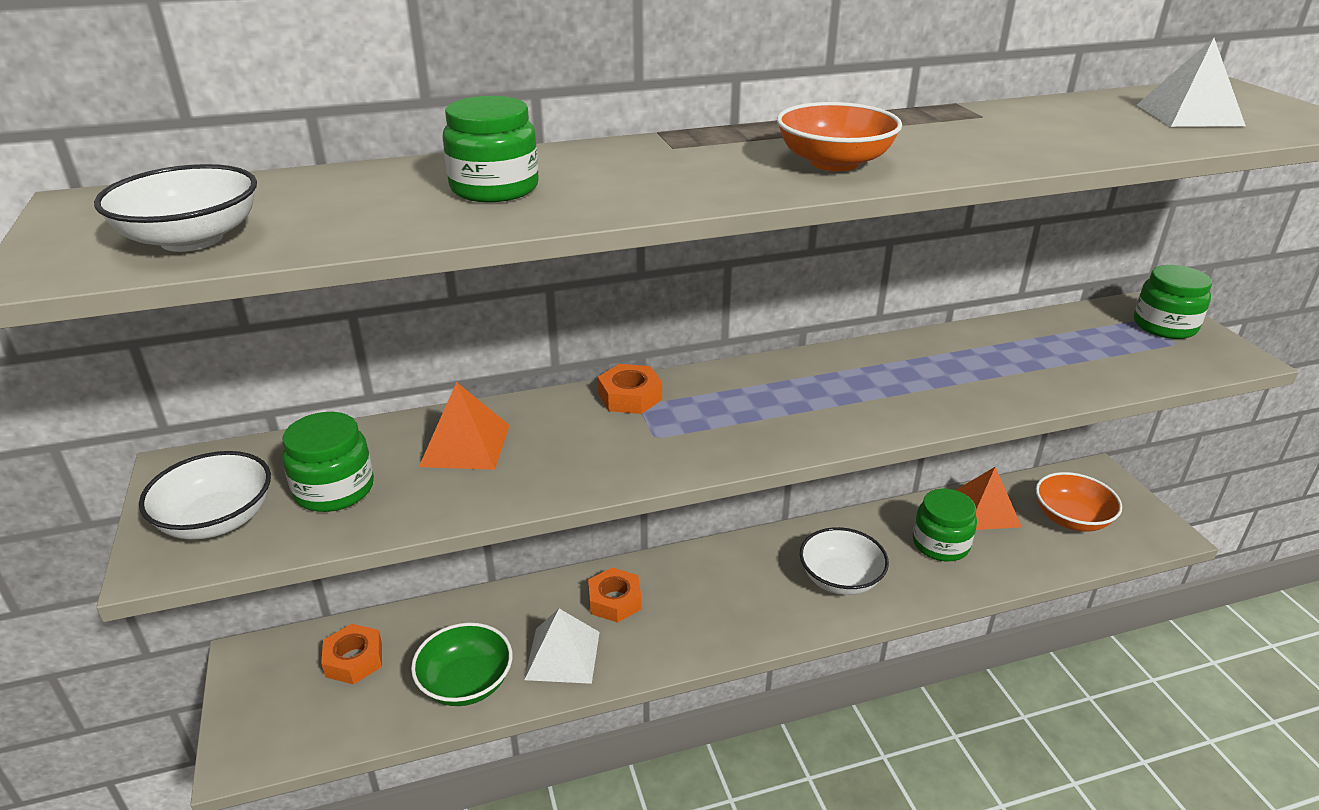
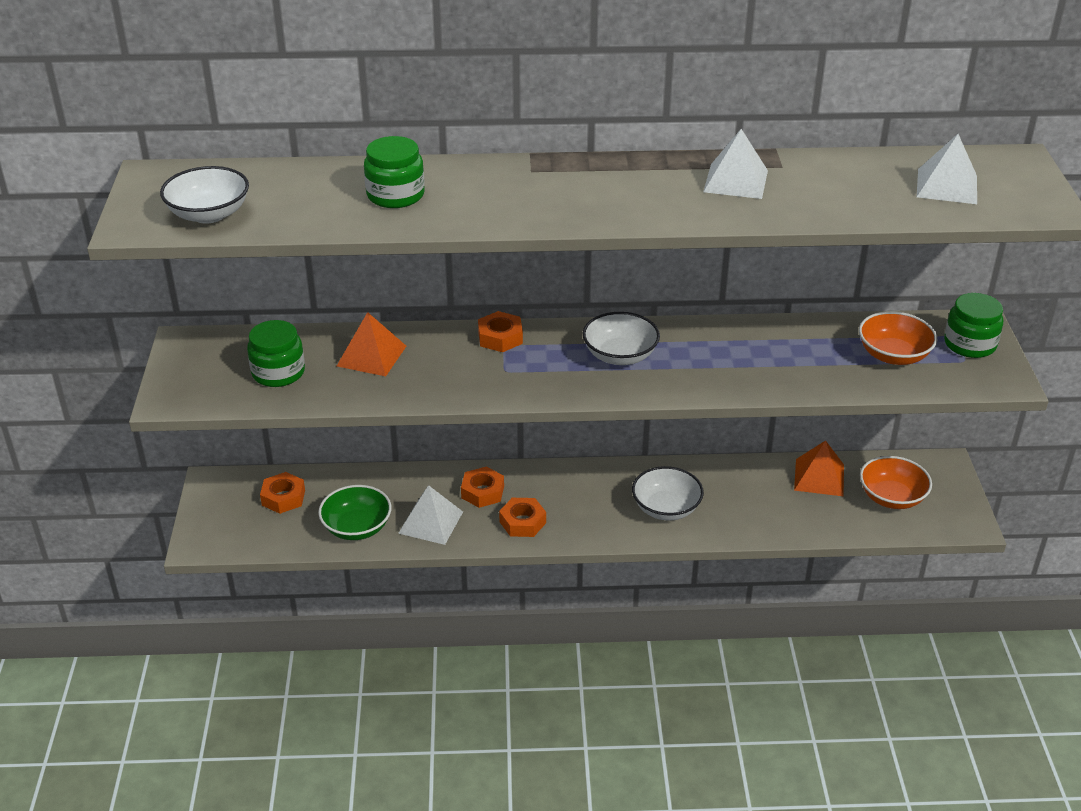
camera: 15 degrees right, 5 degrees up
(217, 520) = (203, 381): white bowl -> white bowl (620, 355)
(679, 631) = (522, 522): none -> orange nut
(834, 163) = (631, 201): orange bowl -> orange bowl (893, 355)
(940, 544) = (764, 497): green jar -> none
(944, 132) = (736, 181): none -> white pyramid

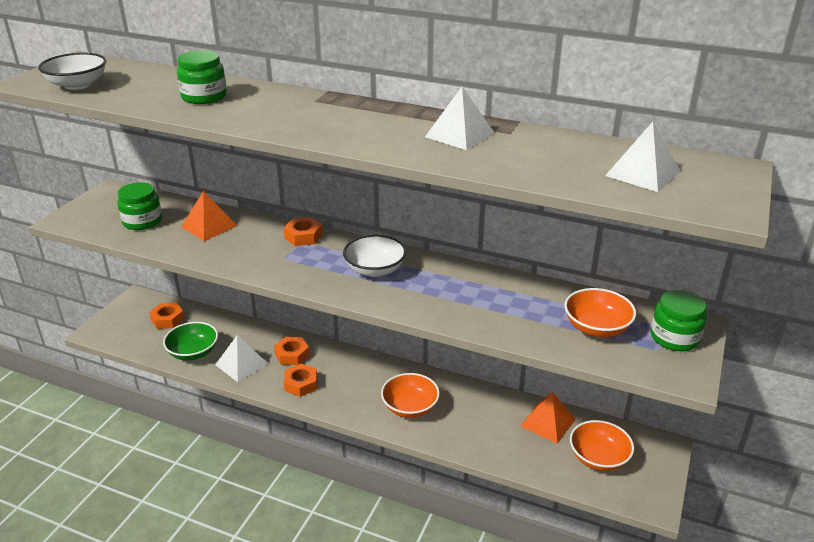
camera: 25 degrees right, 5 degrees down
(666, 508) = (410, 407): white bowl -> orange bowl

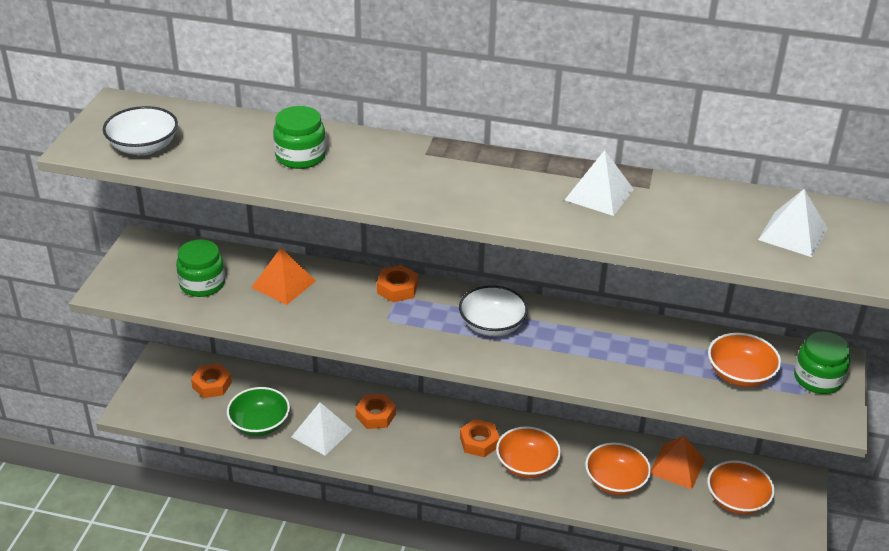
camera: 10 degrees left, 5 degrees up
(301, 384) = (398, 450): orange nut -> orange nut (479, 442)
(487, 429) = (615, 482): none -> orange bowl

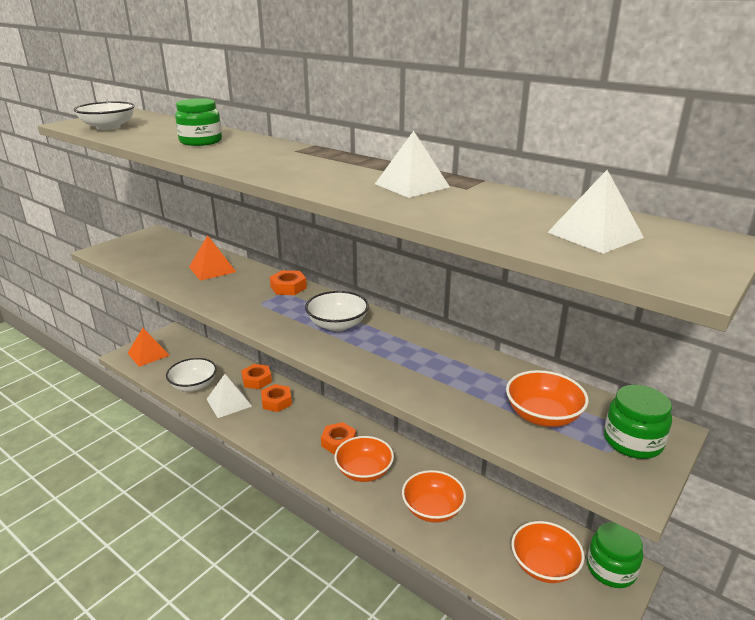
camera: 25 degrees right, 10 degrees down
(202, 284) = (160, 259): green jar -> green jar (611, 569)
(212, 385) = (187, 354): orange nut -> orange nut (257, 380)
(259, 424) = (193, 385): green bowl -> white bowl
(677, 466) = (500, 514): orange pyramid -> orange pyramid (148, 354)

